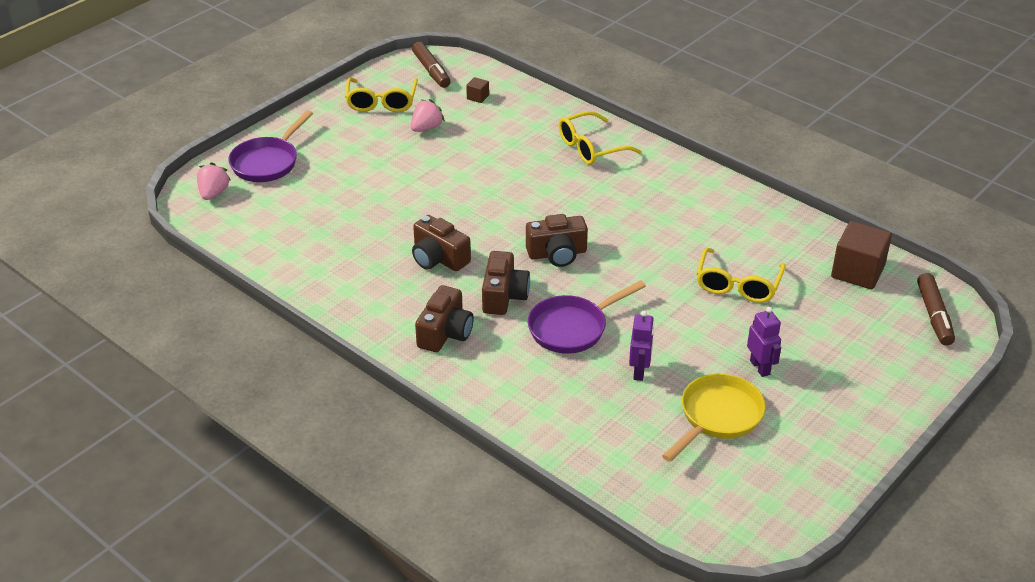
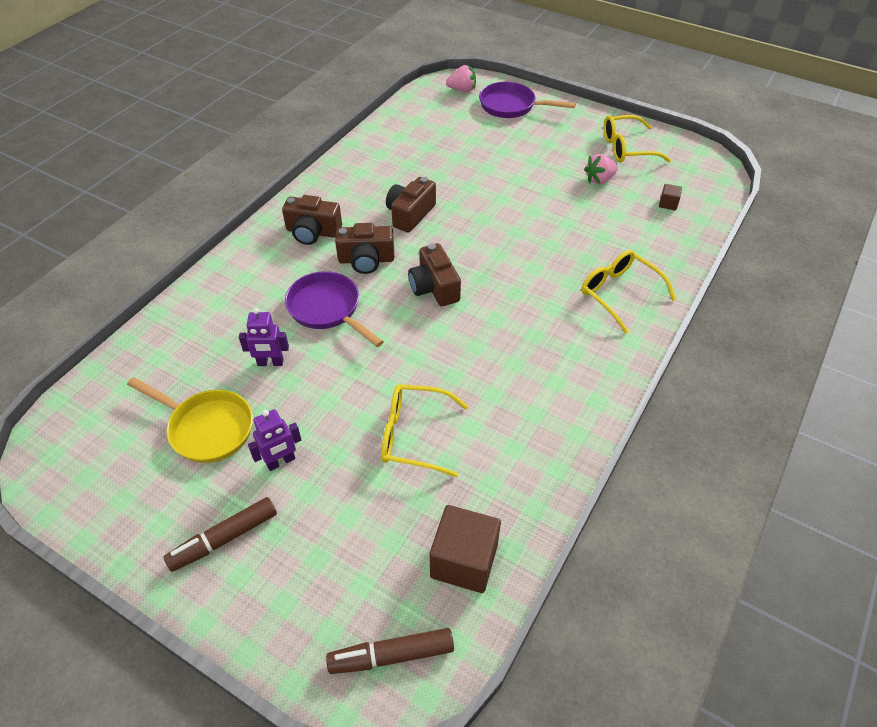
camera: 80 degrees right, 10 degrees up
(426, 128) = (599, 179): pink strawberry -> pink strawberry turned 120 degrees clockwise
(431, 71) = (696, 169): brown marker -> brown marker (224, 538)

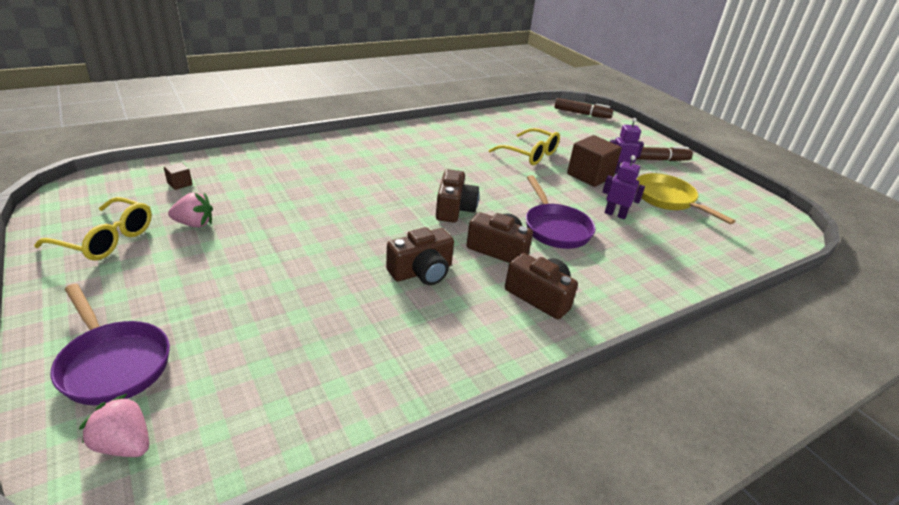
camera: 155 degrees left, 15 degrees down
(464, 561) = (533, 119): brown cube -> brown cube (589, 176)
(619, 293) = (322, 157): yellow glasses -> none

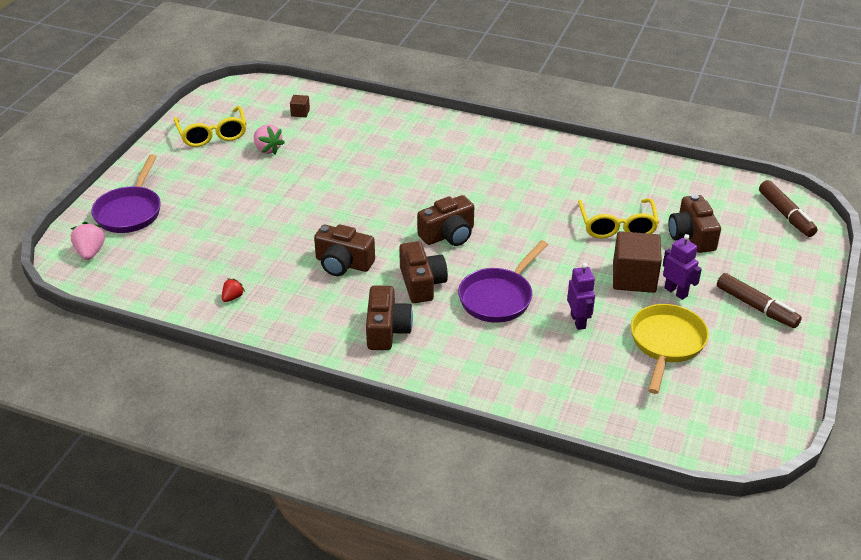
camera: 55 degrees right, 5 degrees up
(381, 364) = (233, 297): none -> red strawberry
(569, 142) = (691, 236): none -> brown camera

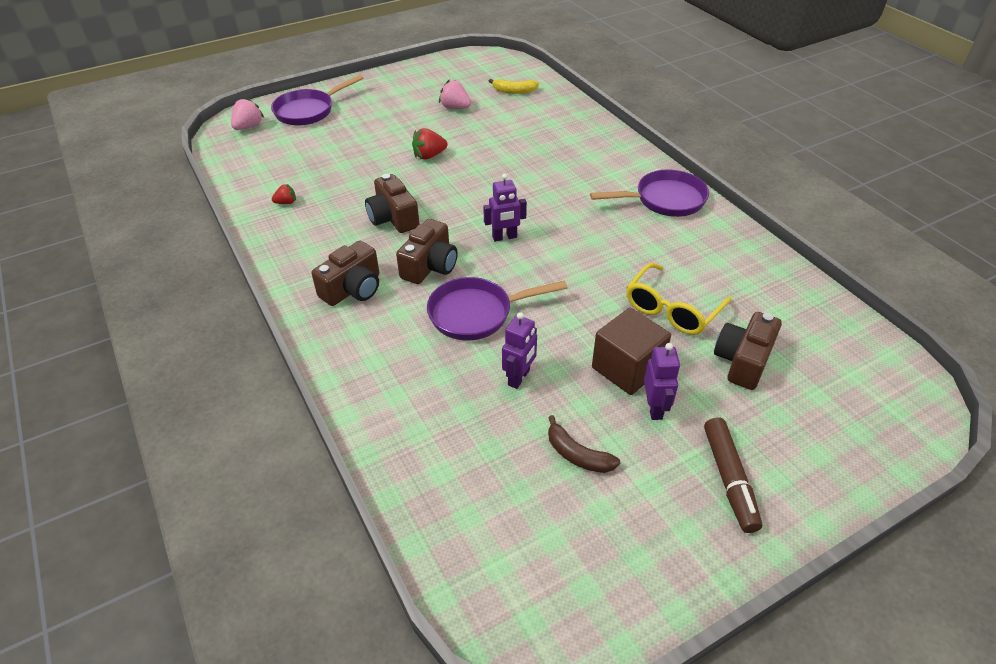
camera: 40 degrees right, 5 degrees up
(212, 135) = (431, 82): yellow glasses -> none
(267, 149) = (455, 108): pink strawberry -> pink strawberry turned 120 degrees clockwise
(300, 113) = (514, 91): brown cube -> yellow banana
(302, 200) = (429, 156): none -> red strawberry
(448, 235) = (504, 237): brown camera -> purple robot
(525, 152) = (664, 200): none -> purple pan
(666, 344) = (577, 455): yellow pan -> brown banana
(785, 214) = (891, 398): brown marker -> none

